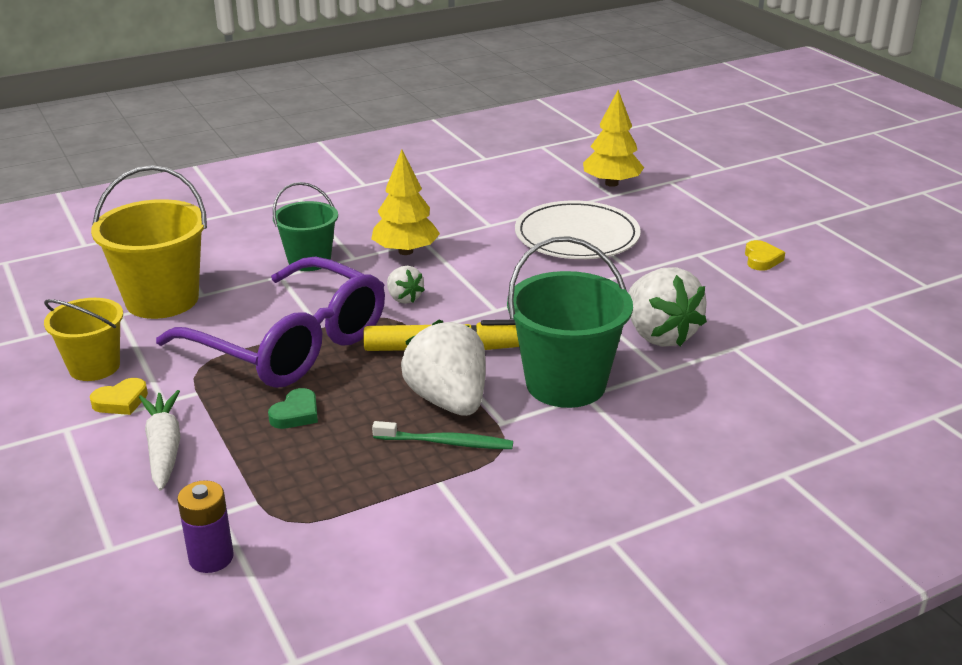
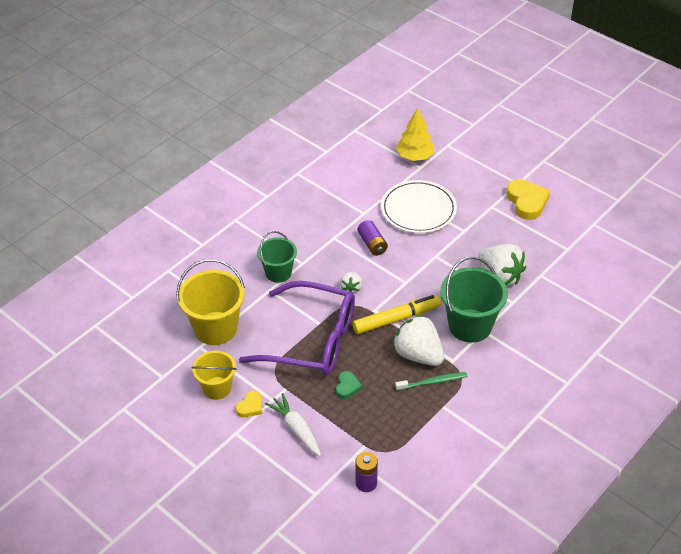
camera: 20 degrees left, 15 degrees up
(404, 298) = (351, 288): white strawberry -> white strawberry turned 60 degrees clockwise
(406, 251) = (329, 249): yellow tree -> none
(476, 258) = (372, 244): none -> purple battery
(761, 259) = (527, 202): yellow heart -> yellow heart, size x1.85

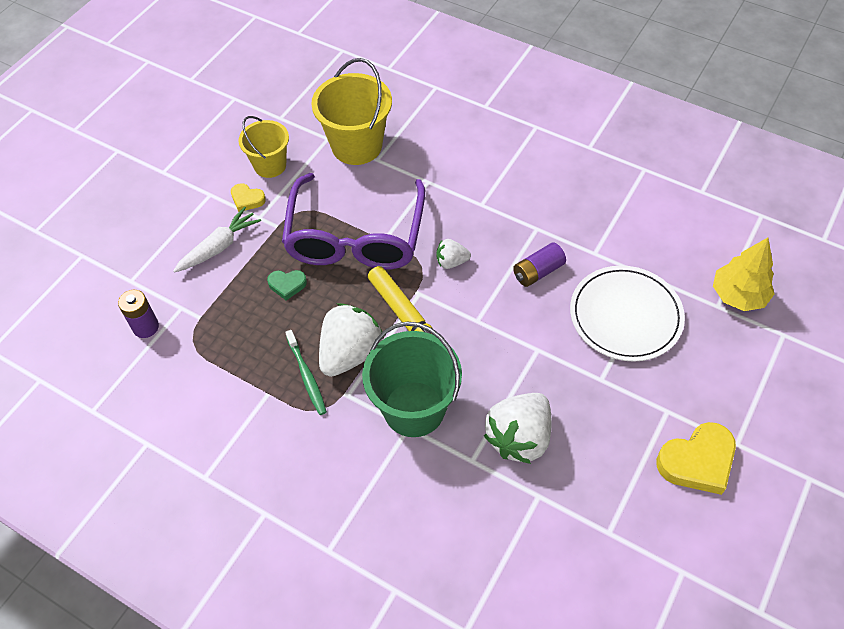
camera: 80 degrees right, 10 degrees up
(278, 273) = (458, 184): green bucket -> none

